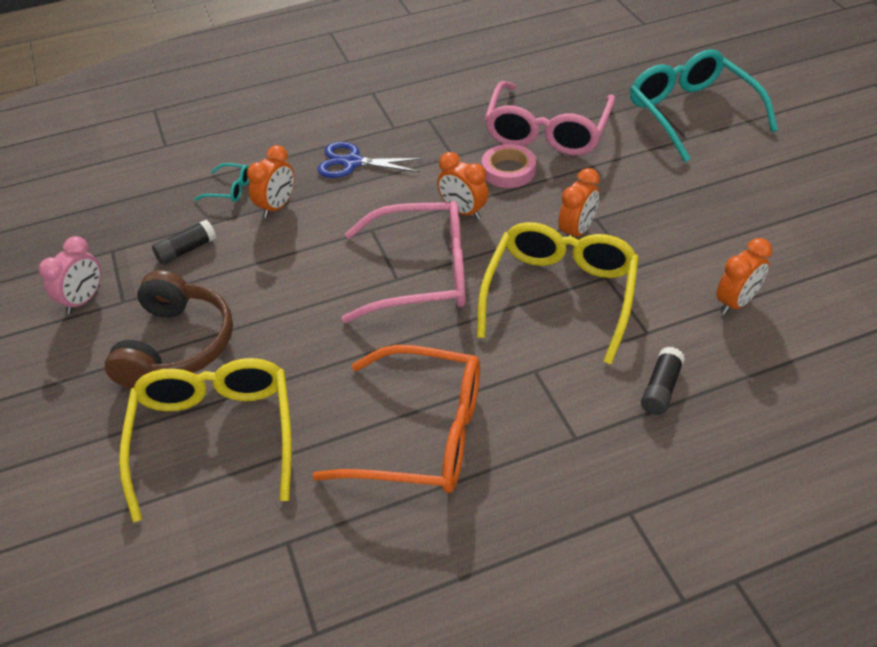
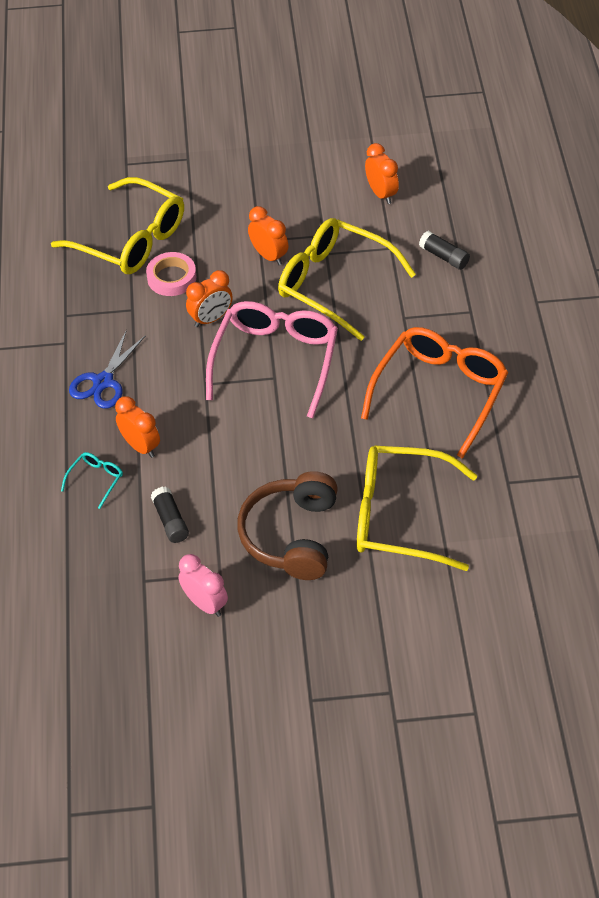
camera: 75 degrees left, 5 degrees up
(176, 345) = (292, 535): brown headphones -> brown headphones turned 105 degrees counterclockwise
(547, 131) = (131, 239): pink glasses -> yellow glasses
(691, 113) = (156, 145): turquoise glasses -> none

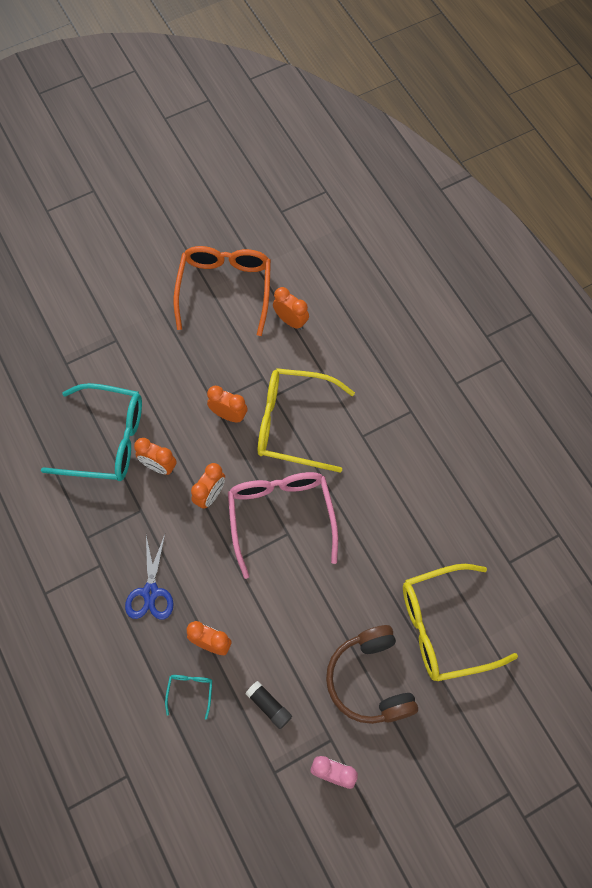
camera: 25 degrees left, 15 degrees up
(131, 239) = (107, 440): yellow glasses -> turquoise glasses
(171, 278) = (159, 466): pink tape -> orange clock
(440, 392) = (422, 498): orange glasses -> orange glasses (225, 289)
(444, 256) = (367, 365): black glue stick -> none

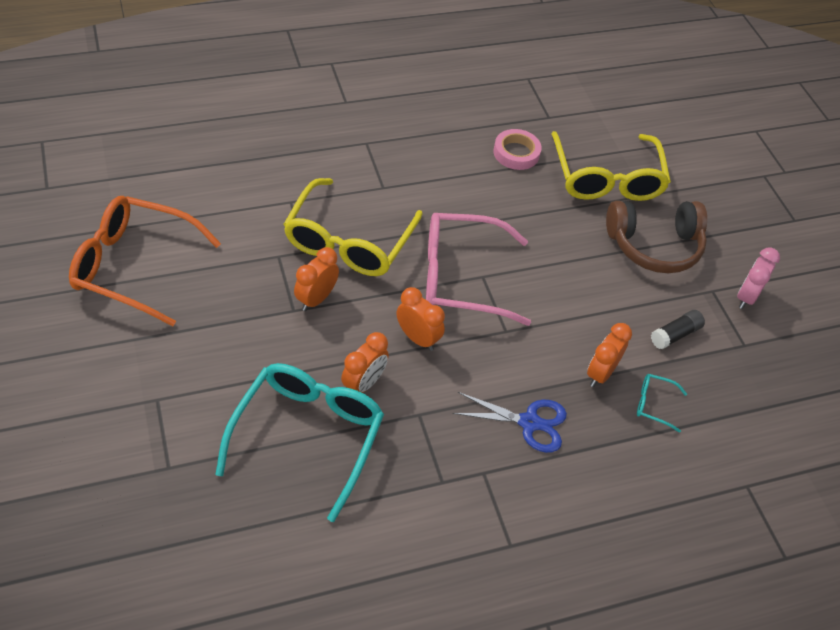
camera: 85 degrees left, 15 degrees down
(291, 321) = (210, 214): orange clock -> none
(447, 539) = (516, 153): none -> pink tape

